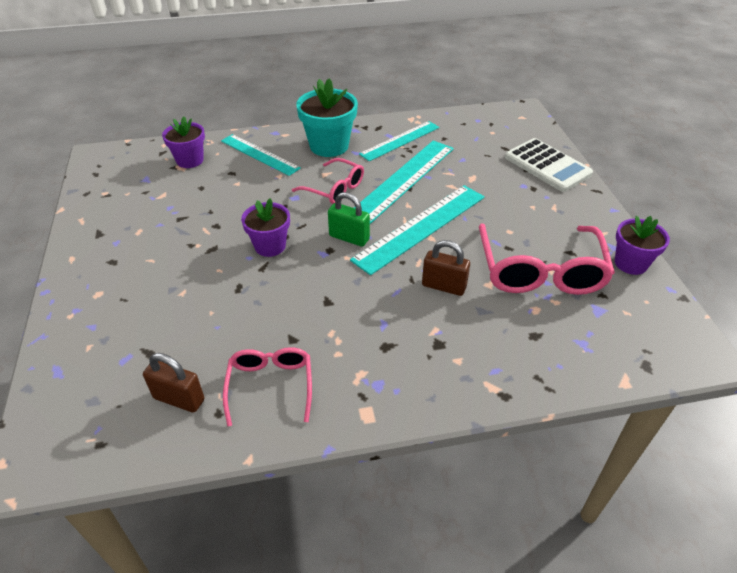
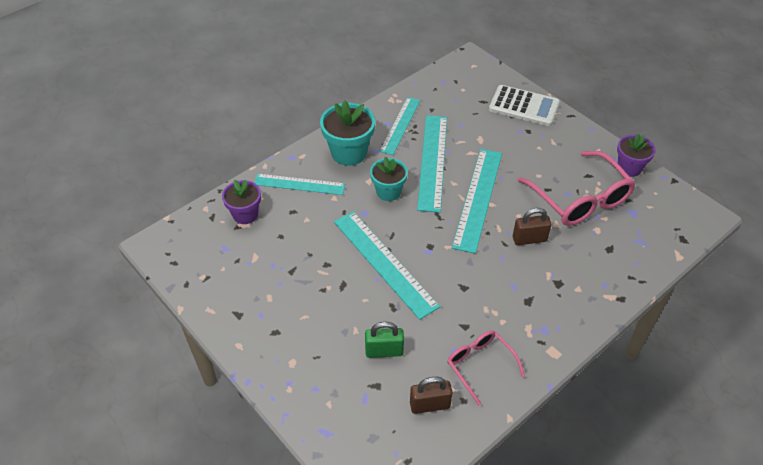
camera: 30 degrees left, 5 degrees up
(270, 246) = (384, 263): purple flower pot -> turquoise ruler
(334, 189) = (388, 192): pink glasses -> turquoise flower pot
(349, 238) = (435, 230): green padlock -> green padlock (384, 351)

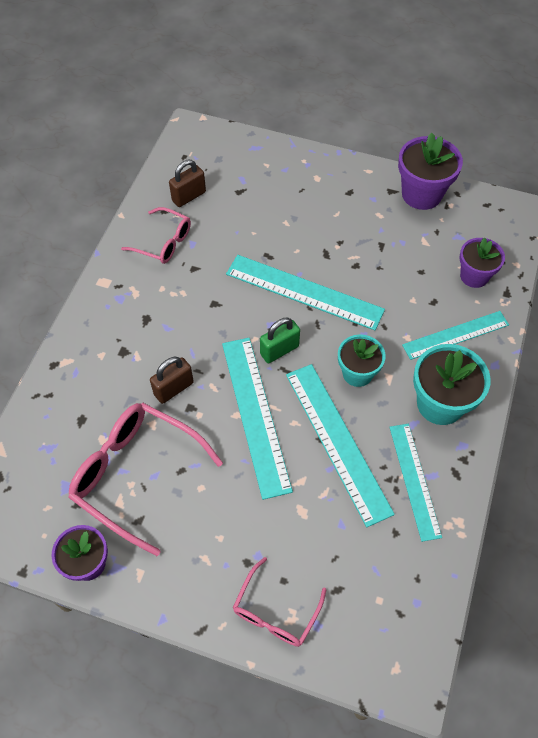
camera: 150 degrees right, 10 degrees up
(216, 298) = (421, 194): none -> purple flower pot
(384, 351) = (250, 217): green padlock -> green padlock (279, 350)
(524, 106) = (275, 611): white calculator -> pink glasses

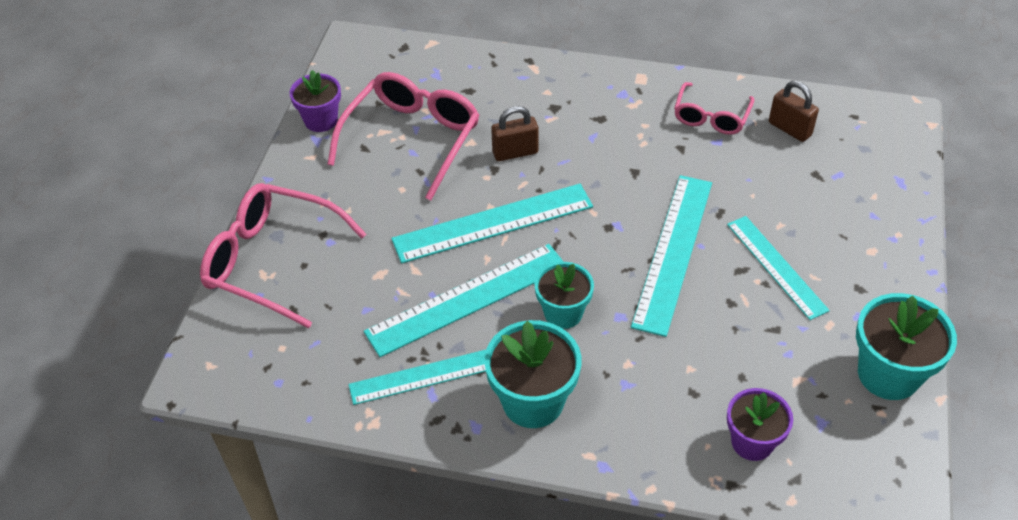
camera: 85 degrees right, 10 degrees down
(174, 389) = (515, 152): brown padlock -> brown padlock turned 60 degrees counterclockwise
(275, 611) = (272, 261): pink glasses -> pink glasses, size x1.71
(279, 350) = (581, 236): green padlock -> none
(421, 194) = (888, 374): purple flower pot -> turquoise flower pot
(455, 335) = (643, 419): turquoise ruler -> turquoise ruler (776, 266)

